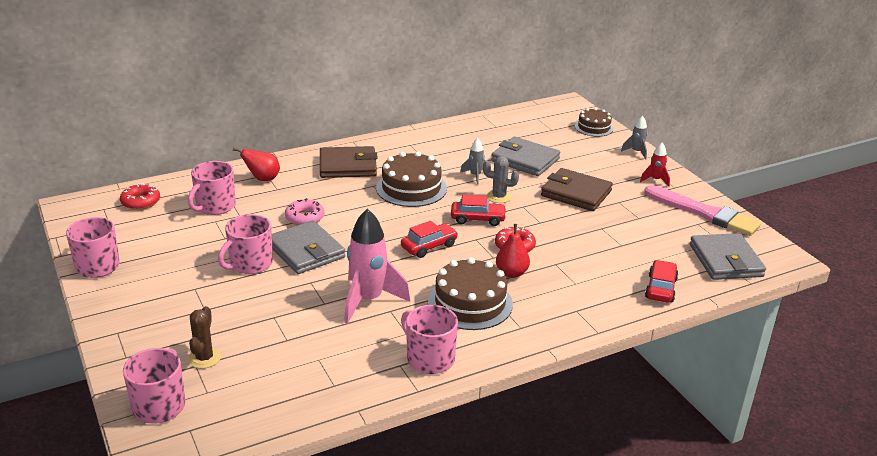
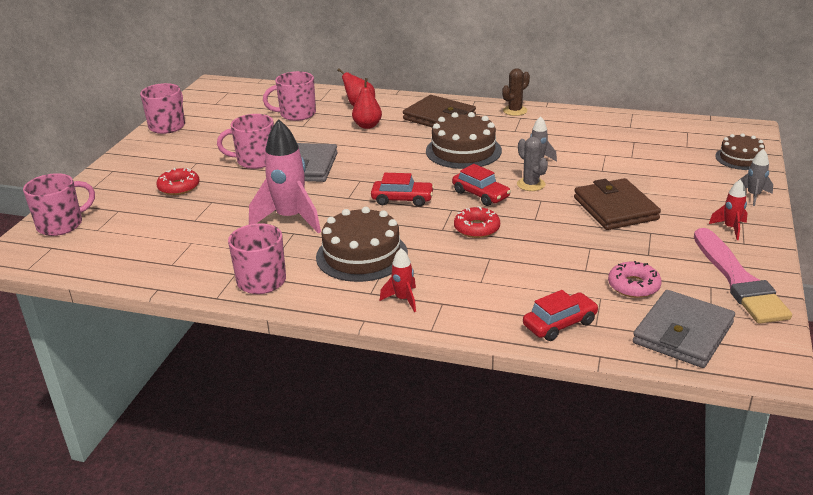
camera: 45 degrees right, 0 degrees up
(140, 202) = (256, 95): red donut -> red donut (179, 187)
(204, 358) = (130, 208): brown cactus -> brown cactus (515, 111)
(304, 217) = (344, 143): pink donut -> pink donut (633, 286)
(511, 273) = (436, 248): red pear -> red pear (367, 126)
(525, 160) = (611, 163): grey wallet -> none
(549, 321) = (403, 299): none -> red rocket

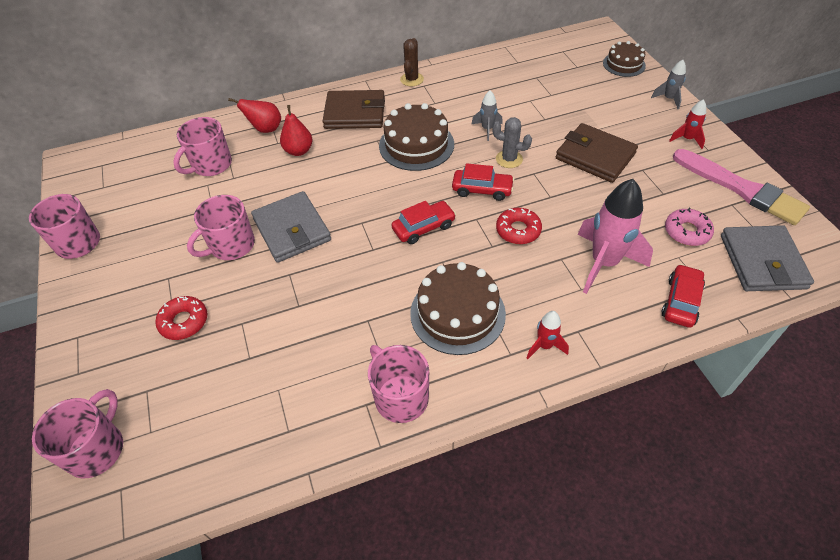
camera: 35 degrees left, 20 degrees up
(290, 219) = (346, 304): pink rocket -> pink rocket (604, 263)

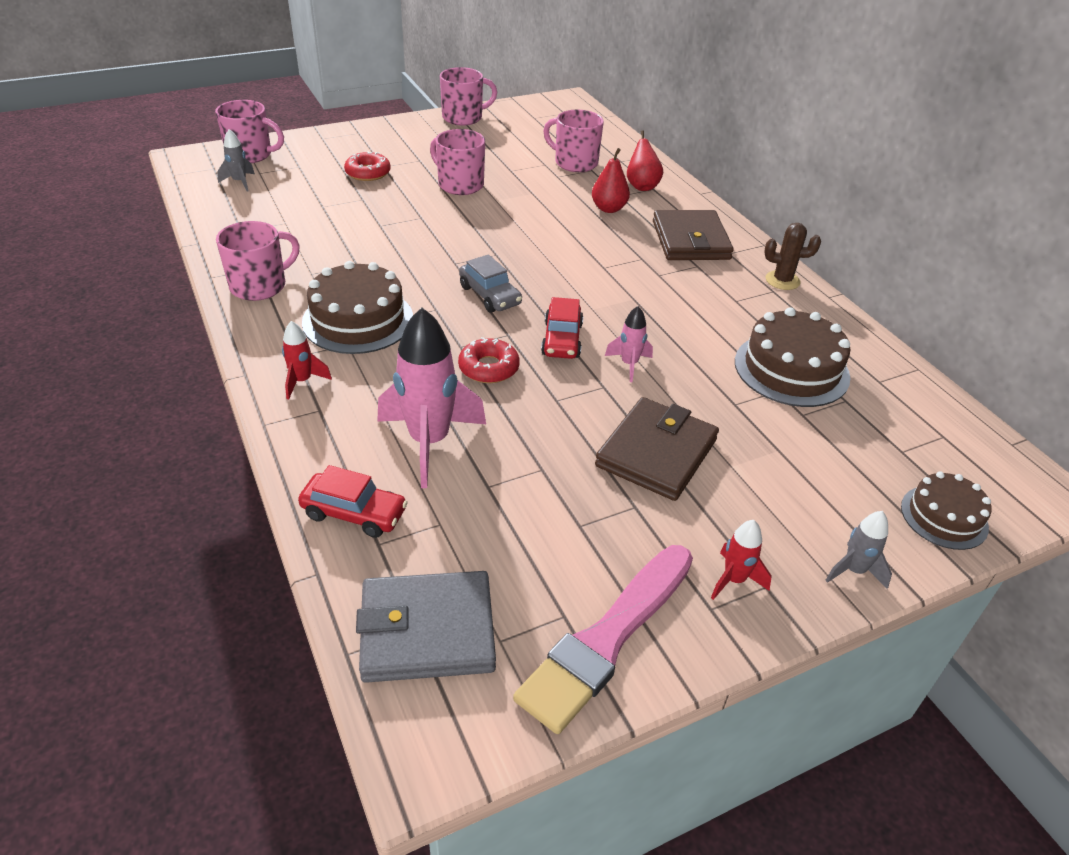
camera: 80 degrees right, 10 degrees down
(292, 230) = (483, 214): grey wallet -> none
(416, 145) = (640, 287): brown cake -> brown cake (791, 369)
(423, 227) = (490, 295): red car -> grey car
(487, 129) = (691, 346): grey rocket -> grey rocket (240, 182)
(509, 159) = (629, 364): grey cactus -> pink rocket
(687, 232) = (493, 542): pink donut -> none

